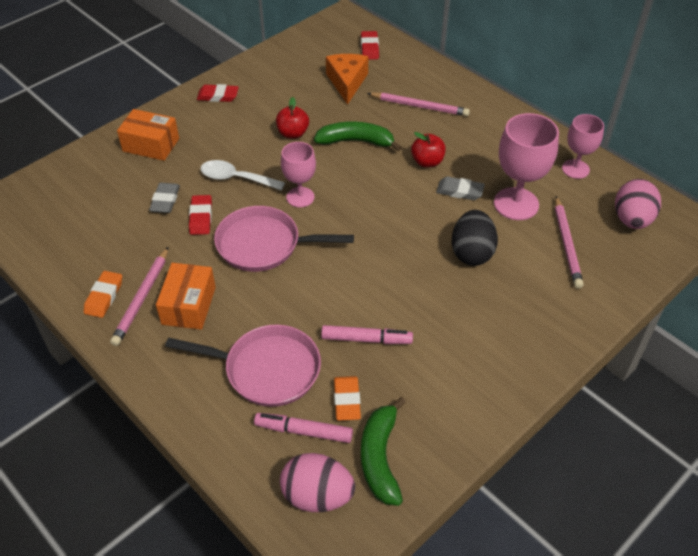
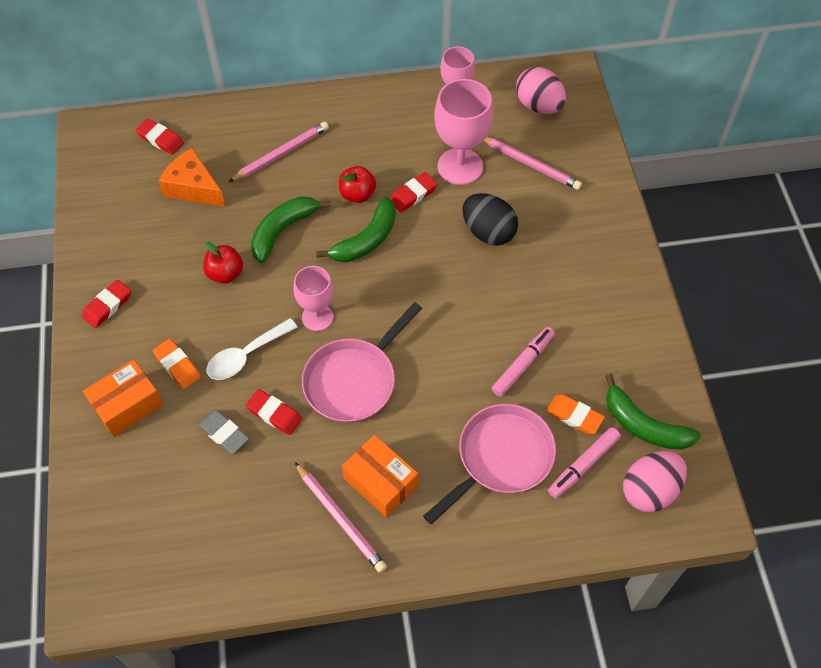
camera: 55 degrees left, 10 degrees up
(104, 296) = (312, 552): orange eraser -> orange eraser (177, 366)
(392, 187) = (366, 240): none -> green banana
(460, 191) = (413, 195): grey eraser -> red eraser

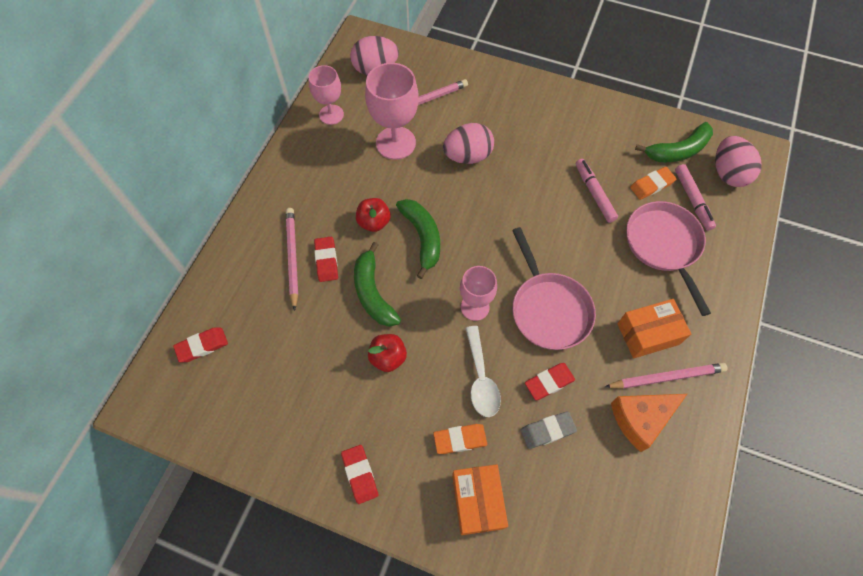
camera: 60 degrees left, 5 degrees up
(193, 187) = (278, 342): orange cheese -> orange cheese (641, 419)
(413, 195) = (400, 185): red eraser -> red eraser (326, 261)
(488, 232) = (468, 156): black egg -> pink egg

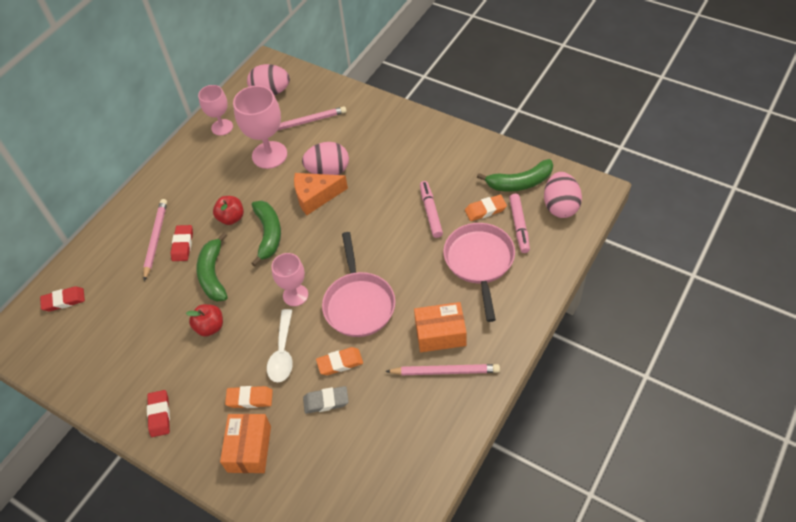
camera: 15 degrees right, 10 degrees down
(549, 382) = (340, 363): red eraser -> orange eraser
(641, 419) = (411, 402): orange cheese -> orange cheese (316, 196)

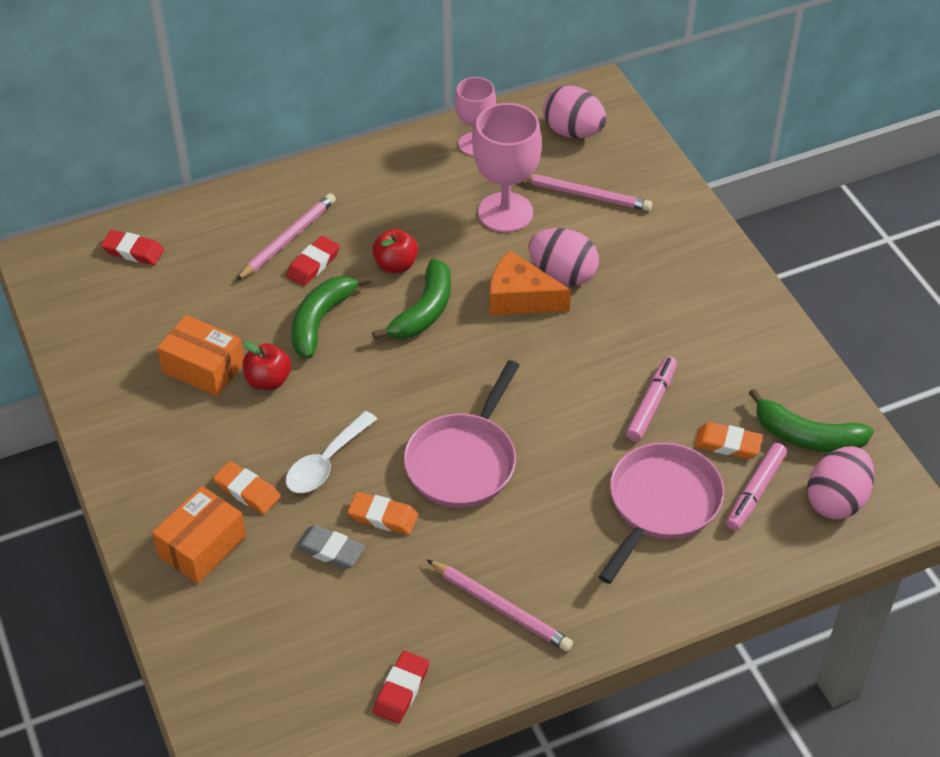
camera: 30 degrees right, 5 degrees down
(159, 415) = (136, 445): red eraser -> red eraser (401, 690)
(295, 295) = (396, 404): pink goblet -> none
(440, 334) = (533, 560): orange box -> orange box (203, 368)

